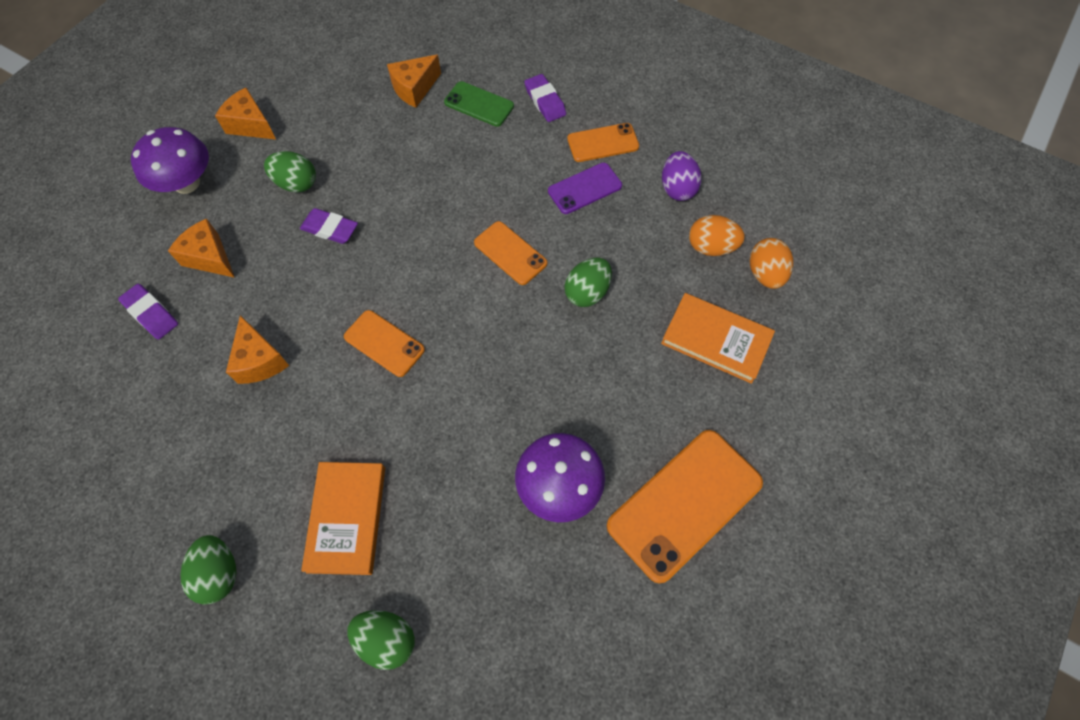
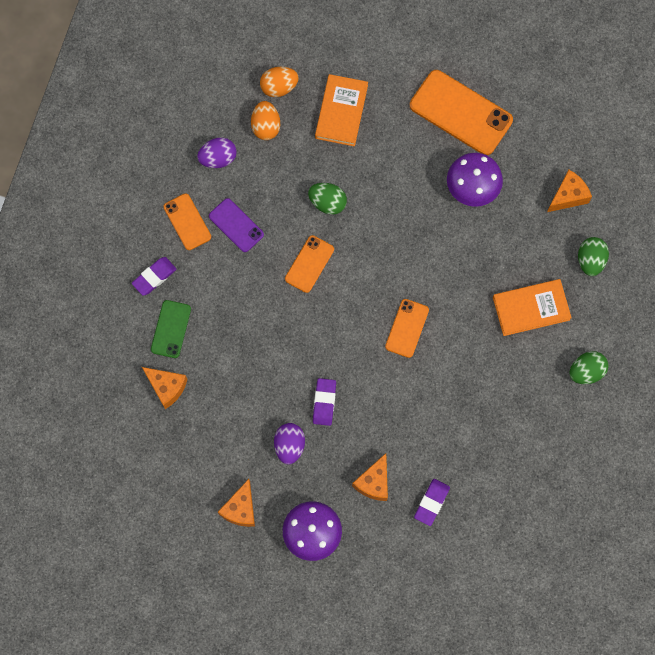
camera: 105 degrees left, 10 degrees up
(260, 360) = (444, 408): orange cheese -> orange cheese (568, 196)
(296, 184) = (289, 445): green egg -> purple egg

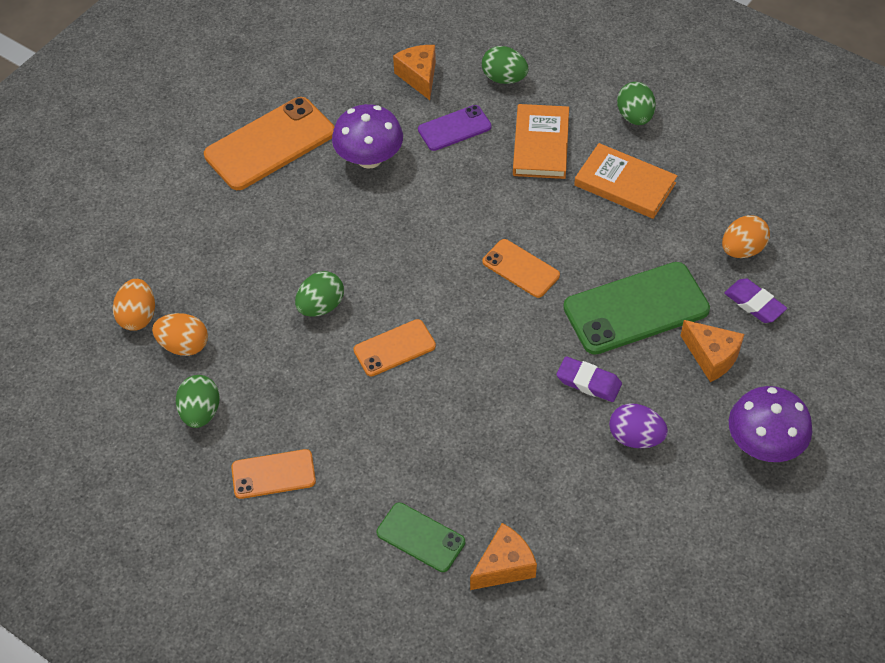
camera: 70 degrees left, 20 degrees down
(154, 277) = (336, 538): purple eraser -> none
(218, 158) = (200, 412): purple egg -> green egg
(236, 225) = (305, 416): purple phone -> purple phone (454, 128)
(240, 509) = (708, 520): orange cheese -> none
(309, 264) = (394, 348): orange phone -> orange phone turned 75 degrees counterclockwise
(341, 112) = (207, 259): orange book -> orange book (625, 184)
(398, 419) = (636, 309): none -> green phone
(479, 483) = (742, 249): none -> orange egg

